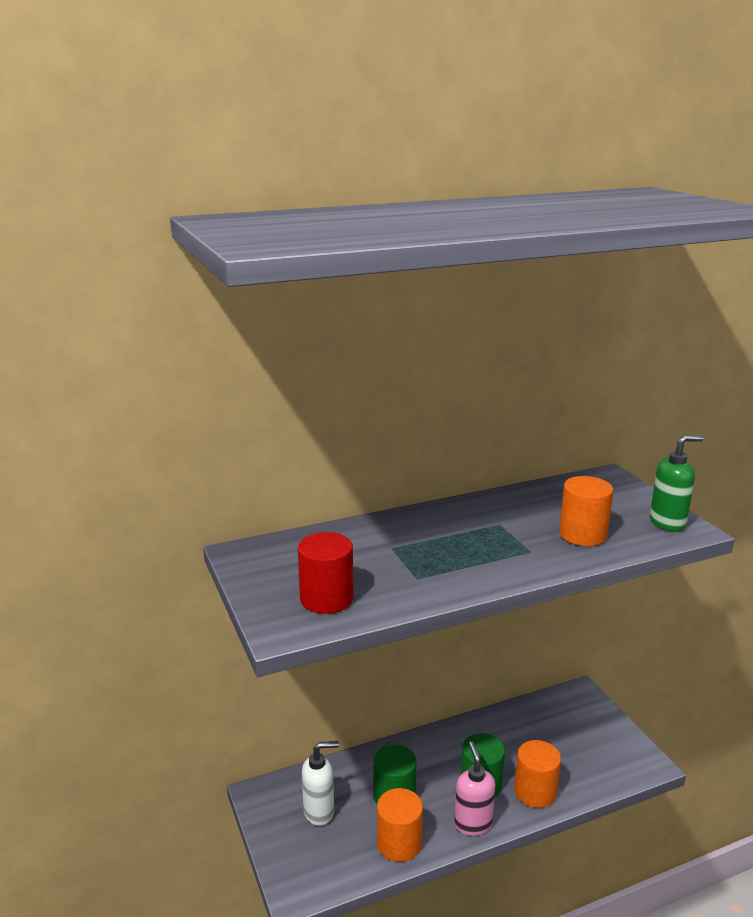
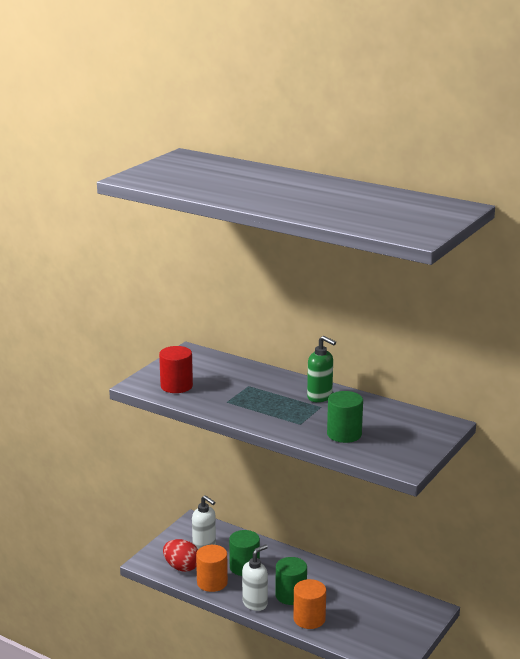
camera: 55 degrees right, 0 degrees up
(341, 858) = (181, 567): none -> red egg
(472, 824) = (255, 603): pink soap dispenser -> white soap dispenser
(582, 534) = (344, 434): orange cylinder -> green cylinder
(668, 523) = (402, 458): green soap dispenser -> green soap dispenser (320, 397)

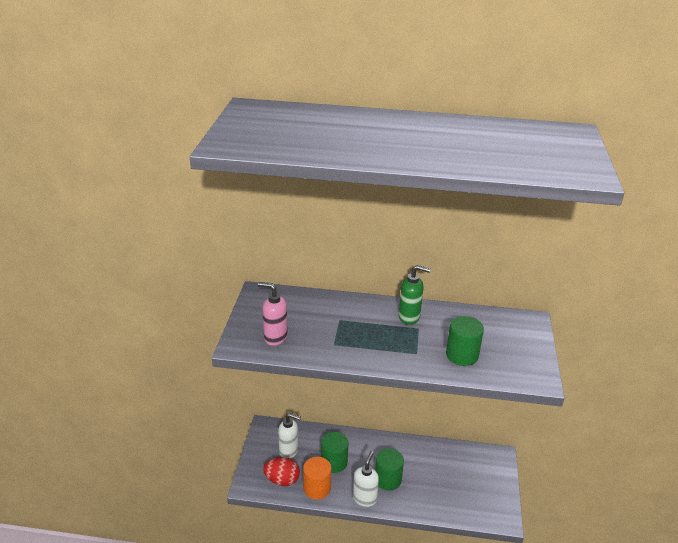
camera: 25 degrees left, 10 degrees up
(176, 386) = (275, 337): red cylinder -> pink soap dispenser
(309, 619) = (416, 499): orange cylinder -> none

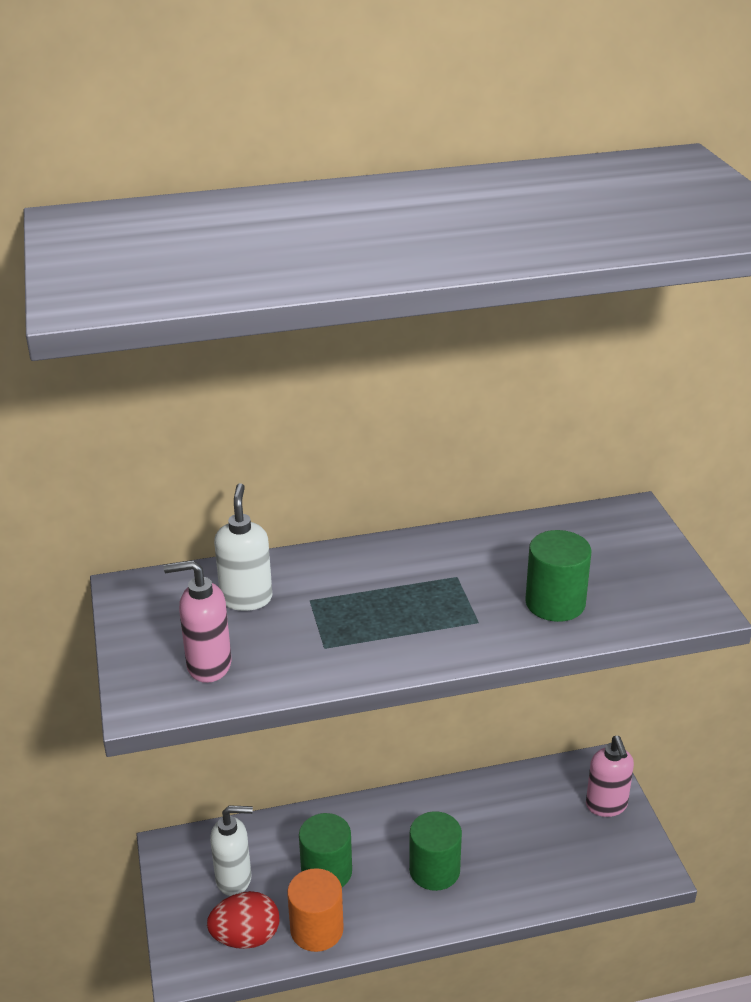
camera: 20 degrees left, 0 degrees up
(365, 498) = (410, 917): white soap dispenser -> white soap dispenser (246, 598)
(409, 317) = (431, 561): green soap dispenser -> none
(494, 477) = (606, 805): none -> pink soap dispenser

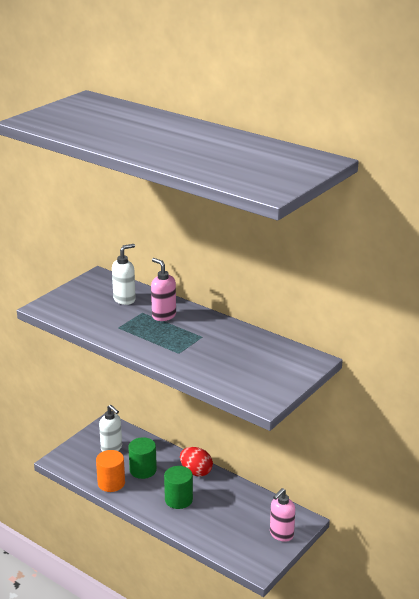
camera: 50 degrees right, 5 degrees down
(208, 665) = (77, 310): pink soap dispenser -> pink soap dispenser (163, 316)
(246, 937) = (87, 467): red egg -> red egg (196, 471)
(555, 603) = (216, 365): green cylinder -> none

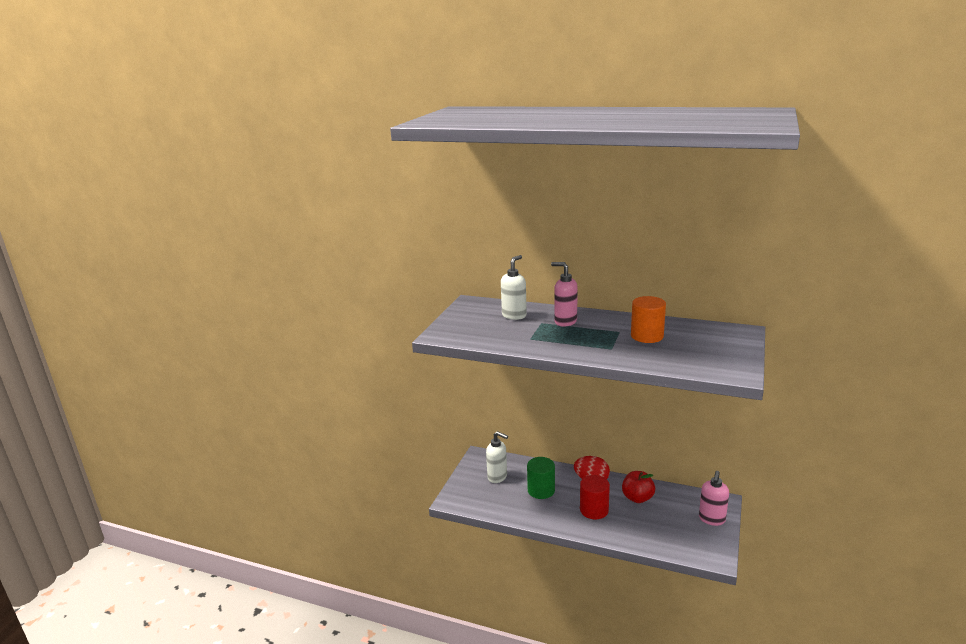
camera: 15 degrees left, 5 degrees down
(111, 483) = (519, 510): orange cylinder -> orange cylinder (647, 336)
(178, 499) = (594, 510): green cylinder -> red cylinder
(227, 498) = (637, 498): none -> red apple

